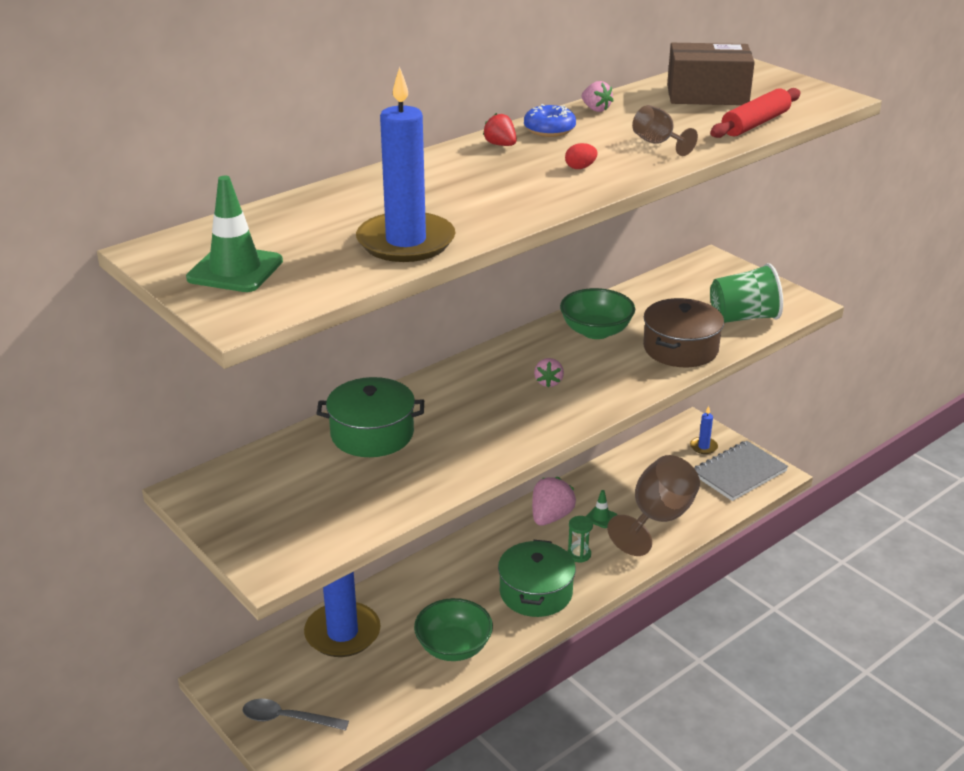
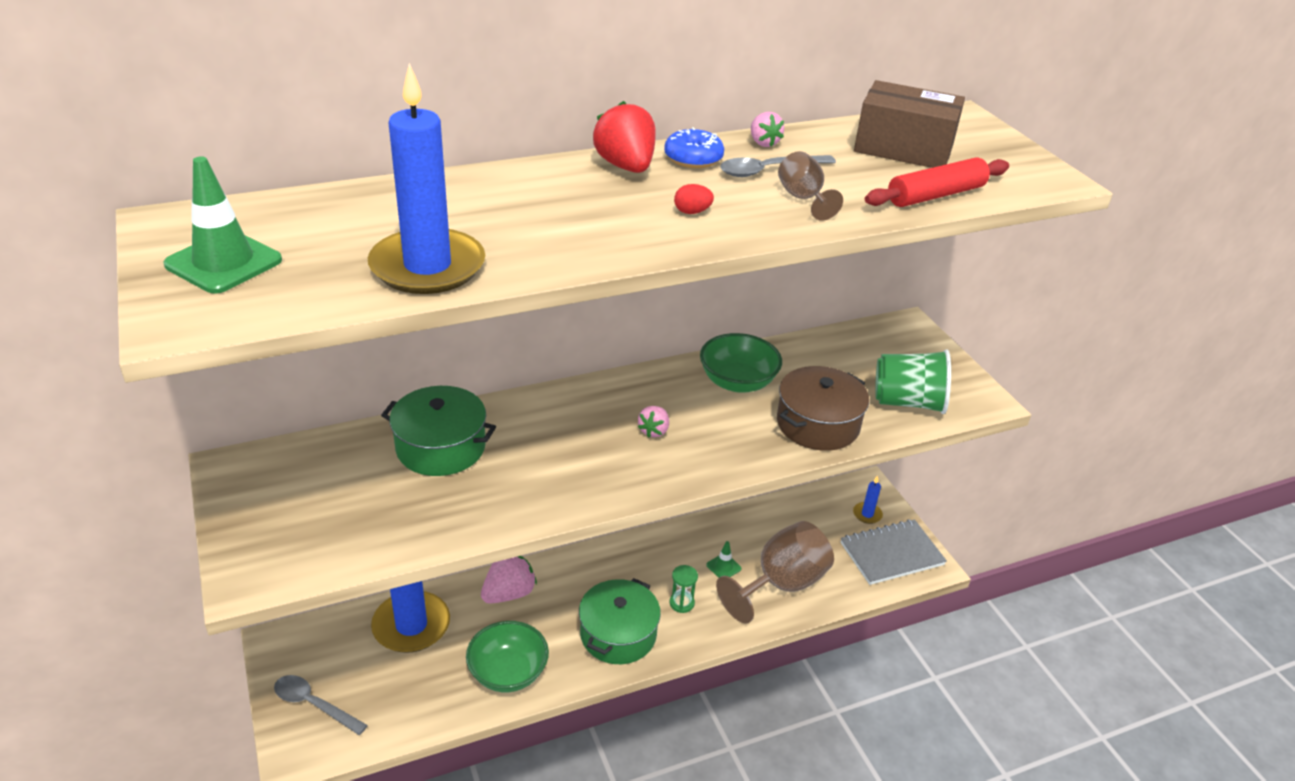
camera: 15 degrees right, 5 degrees up
(500, 145) = (626, 167): red strawberry -> red strawberry, size x1.76
(551, 517) = (673, 553): pink strawberry -> pink strawberry (509, 593)
(616, 128) = (769, 170): none -> grey spoon

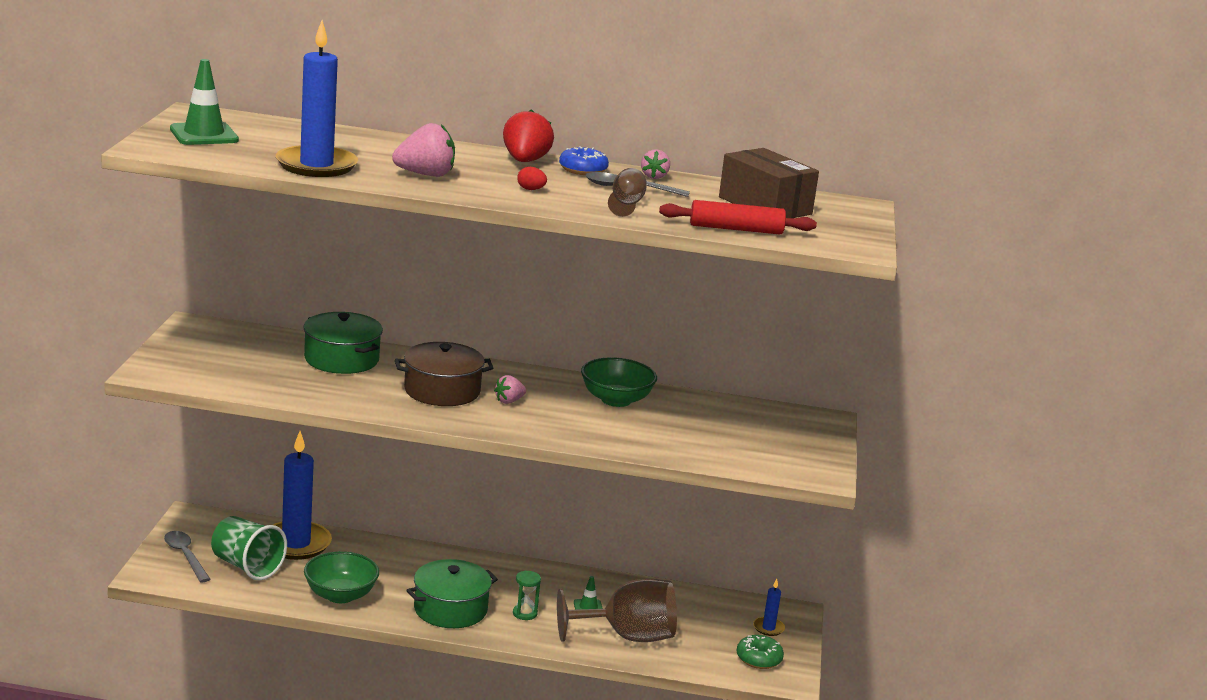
camera: 30 degrees right, 15 degrees down
(509, 593) = (389, 555): pink strawberry -> pink strawberry (425, 175)
(818, 424) = (649, 440): brown pot -> brown pot (442, 391)
(891, 554) = (758, 659): grey notebook -> green donut
(908, 402) = (748, 455): green cup -> green cup (247, 567)

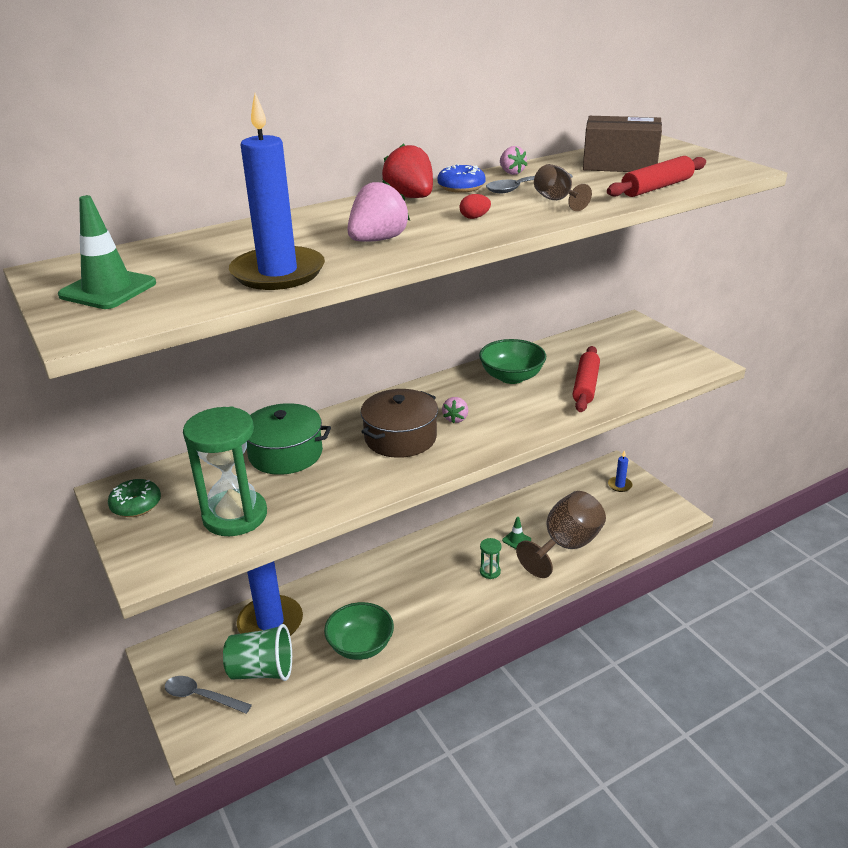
camera: 35 degrees left, 10 degrees up
(245, 374) = (235, 516): none -> green hourglass
(450, 609) = (444, 602): green pot -> none
(667, 435) = (585, 386): none -> red rolling pin
(758, 659) = (647, 510): green donut -> green donut (136, 505)

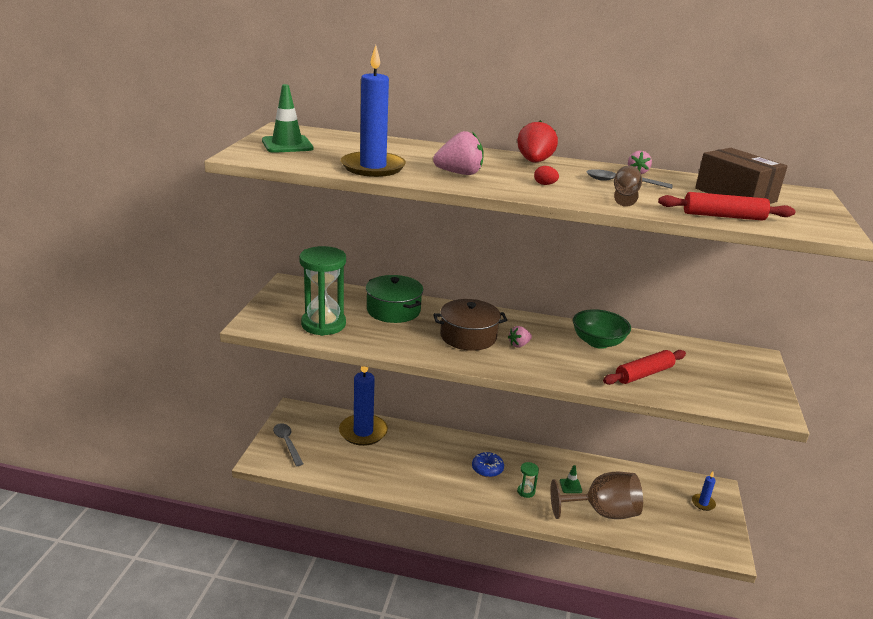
camera: 40 degrees right, 5 degrees down
(136, 505) = (289, 294): green donut -> none
(262, 671) = (329, 452): green cup -> none
(360, 645) = (394, 476): green bowl -> none
(461, 187) = (580, 168): blue donut -> blue donut (487, 469)

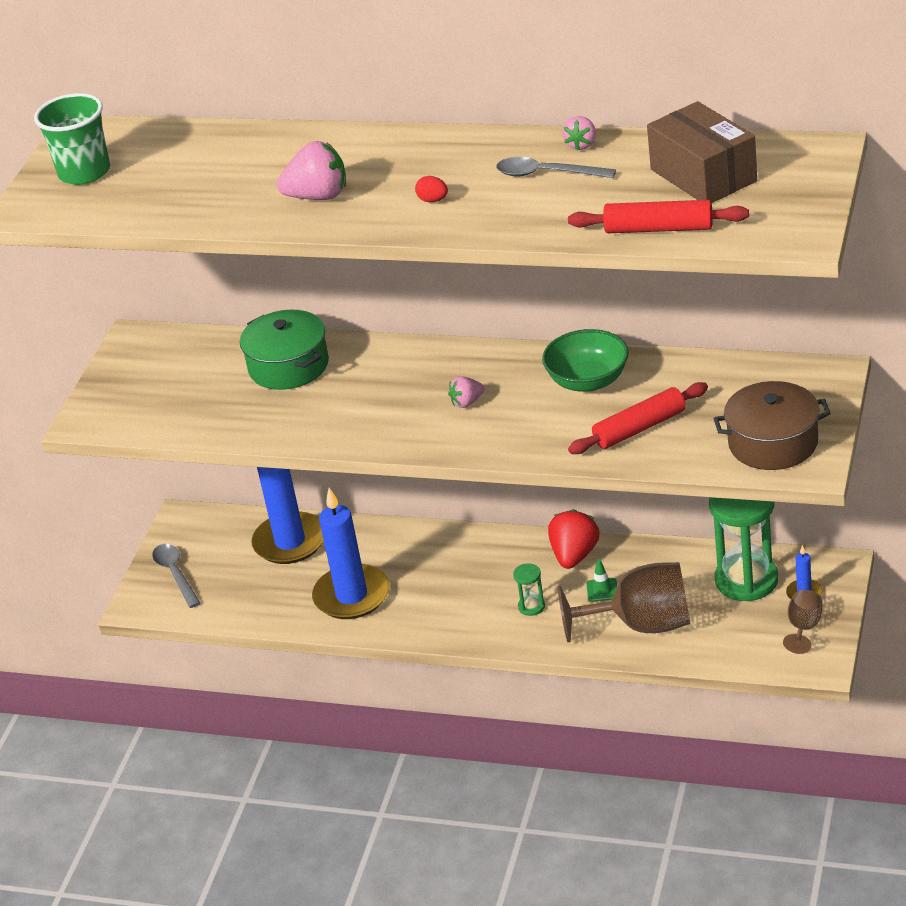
camera: 10 degrees right, 10 degrees up
(287, 145) = (84, 172): green traffic cone -> green cup
(323, 324) = (185, 406): green hourglass -> green hourglass (746, 580)
(373, 167) = (200, 204): blue candle -> blue candle (352, 596)
(468, 336) = (394, 398): brown pot -> brown pot (773, 443)
(487, 469) = (477, 578): blue donut -> none
(534, 162) = (434, 147): red strawberry -> red strawberry (574, 555)
(625, 196) = (538, 207): brown goblet -> brown goblet (804, 628)

